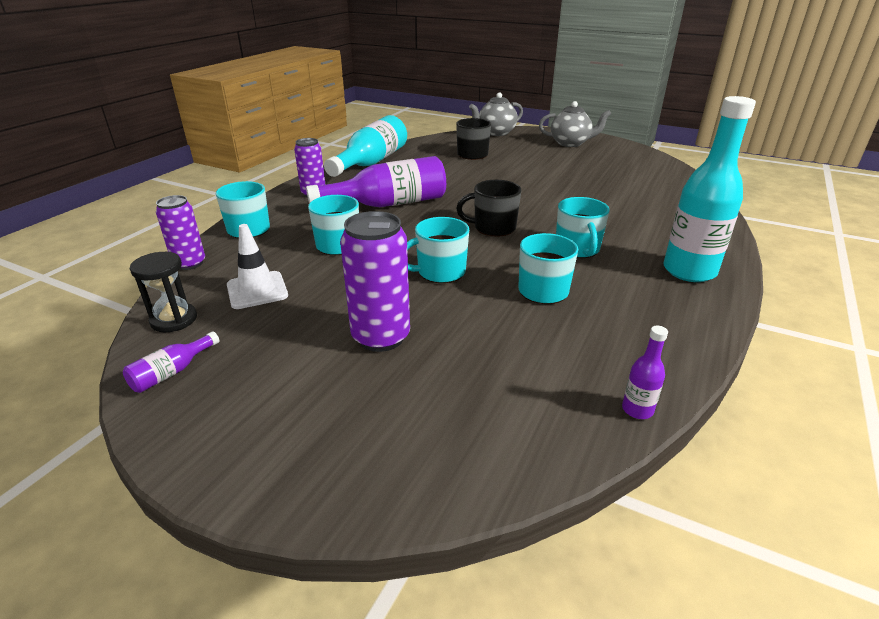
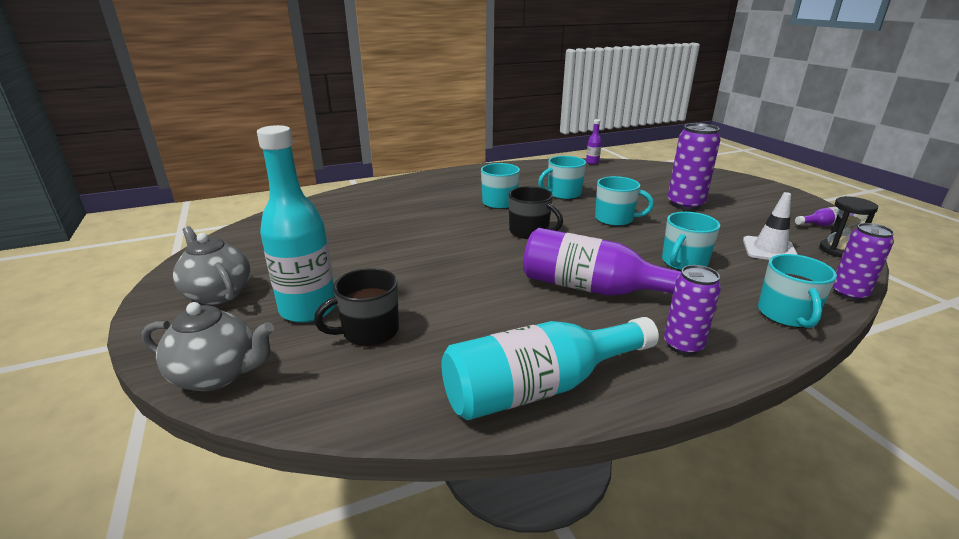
camera: 140 degrees left, 5 degrees down
(689, 271) = (466, 178): turquoise bottle -> turquoise bottle (308, 309)

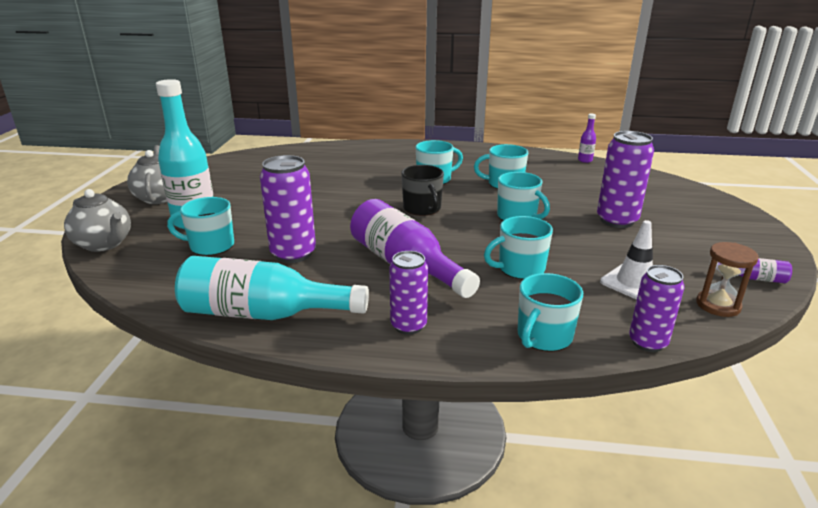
camera: 30 degrees right, 0 degrees up
(369, 332) = (210, 246): black mug -> turquoise mug
(474, 311) = (293, 254): none -> purple can
(838, 250) = (718, 305): black hourglass -> brown hourglass

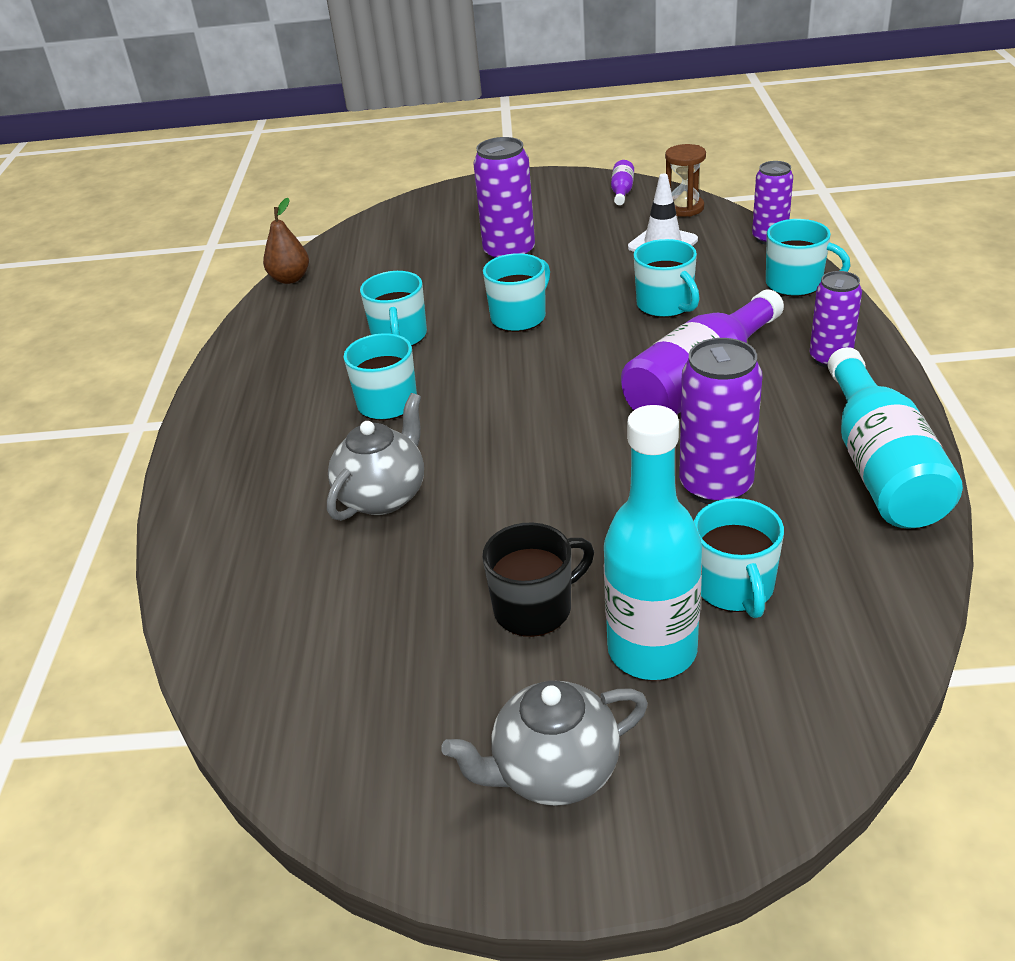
camera: 95 degrees left, 10 degrees up
(104, 244) = (801, 748): grey teapot -> grey teapot (383, 496)
(422, 209) = (514, 396): black mug -> black mug (535, 608)
(585, 160) = (290, 279): purple bottle -> brown pear

